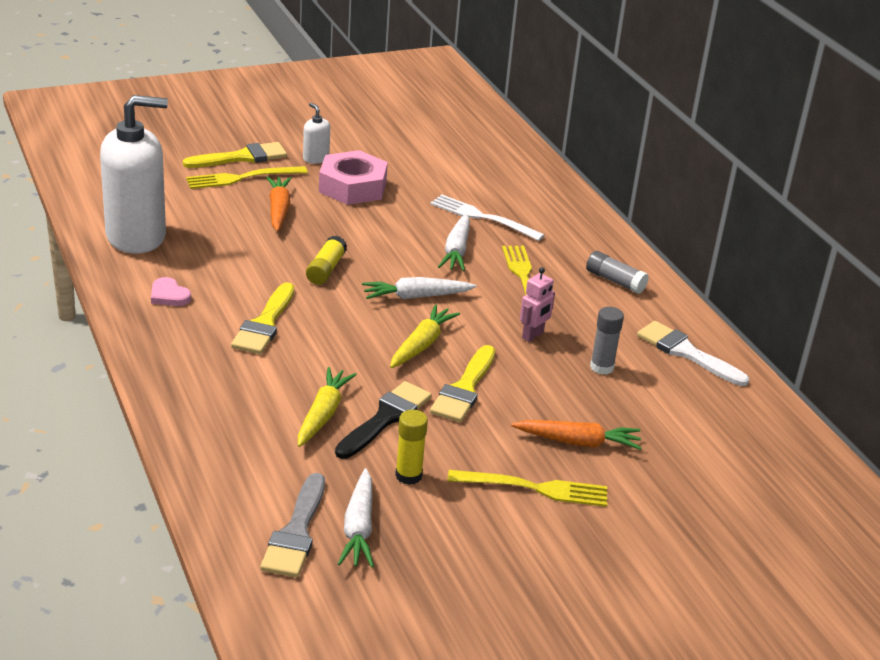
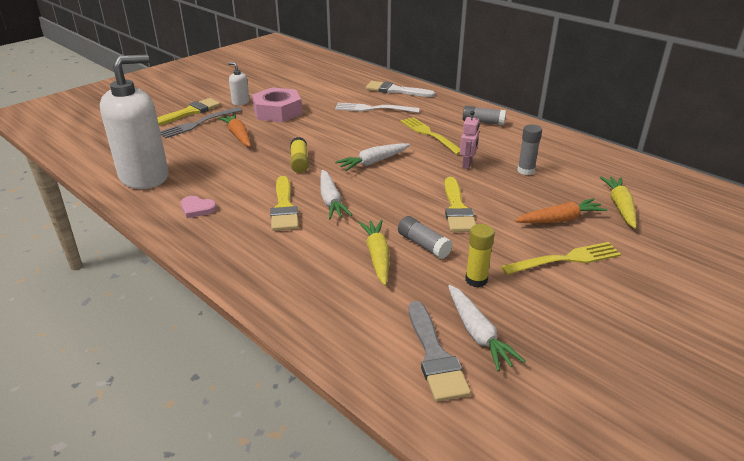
camera: 20 degrees left, 0 degrees up
(242, 178) = (198, 123): yellow fork -> grey fork
(385, 418) = (423, 245): black brush -> grey glue stick
(422, 344) = (404, 190): yellow carrot -> yellow carrot (620, 207)
(456, 250) = (374, 130): white carrot -> white carrot (331, 201)
(686, 353) = (563, 149): white brush -> white brush (395, 90)

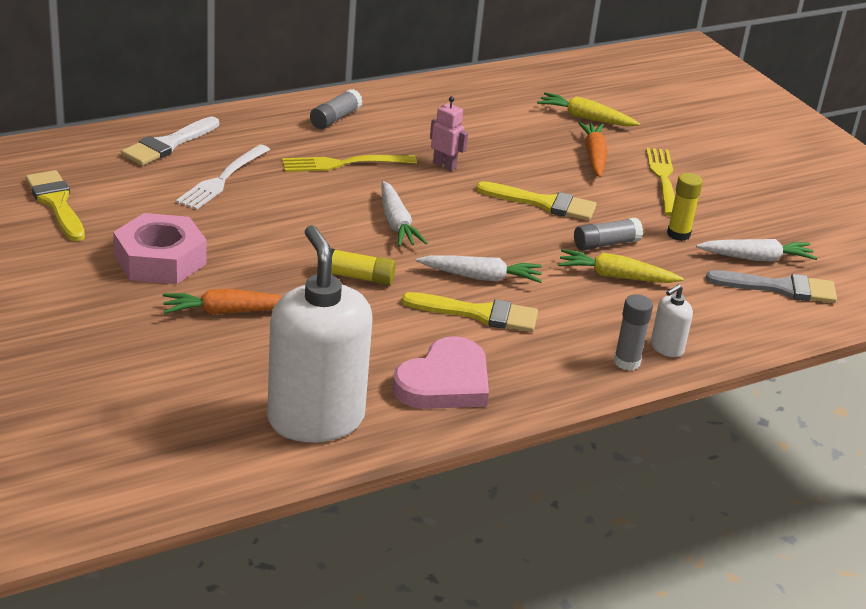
camera: 75 degrees left, 0 degrees up
(189, 112) = (84, 346): yellow brush -> yellow brush (56, 203)
(197, 209) = (444, 382): pink heart -> pink heart, size x2.00
(198, 123) = (145, 343): grey fork -> none
(240, 102) = (84, 287): white soap dispenser -> white soap dispenser (666, 348)
(526, 170) = (482, 137): grey glue stick -> grey glue stick (627, 362)

